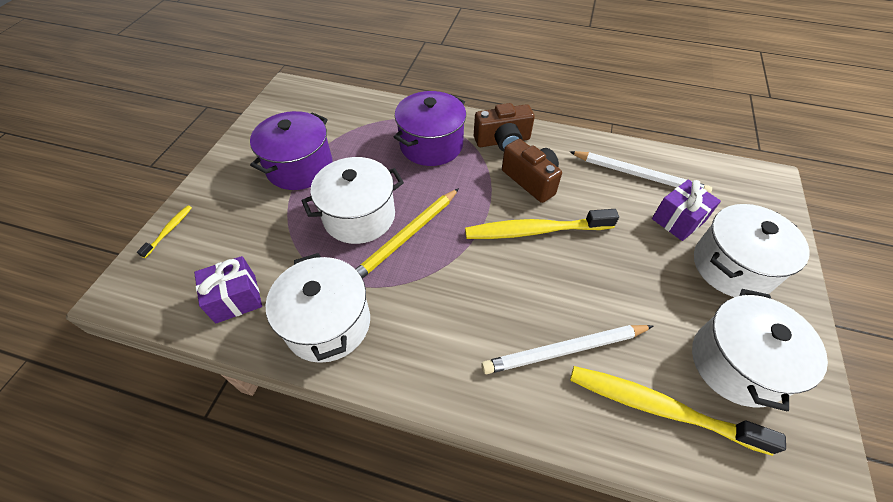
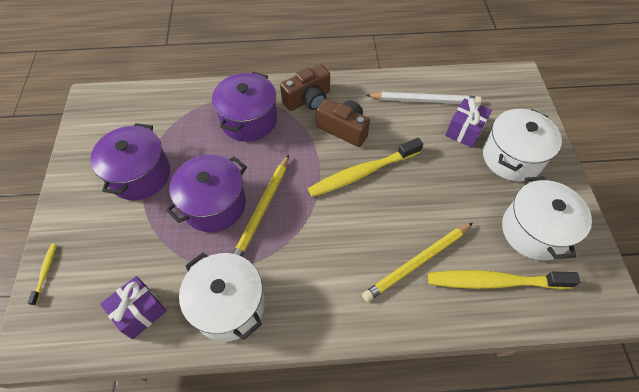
camera: 20 degrees left, 5 degrees up
(359, 216) = (214, 204): white pot -> purple pot
(565, 350) = (417, 262): white pencil -> yellow pencil

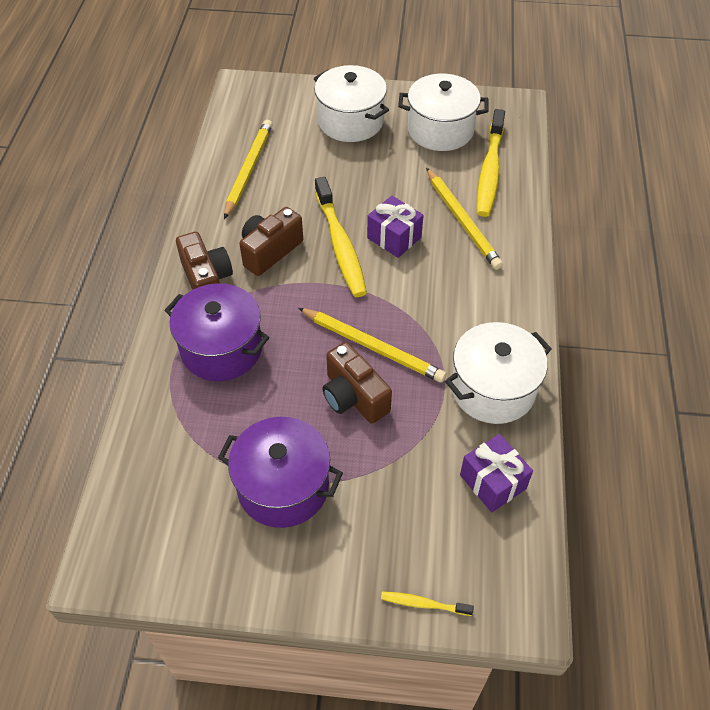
camera: 80 degrees left, 5 degrees down
(214, 204) = (353, 397): purple pot -> brown camera
(424, 100) = (249, 170): white pencil -> yellow pencil
(464, 131) = (305, 148): purple gift -> purple gift (394, 238)

